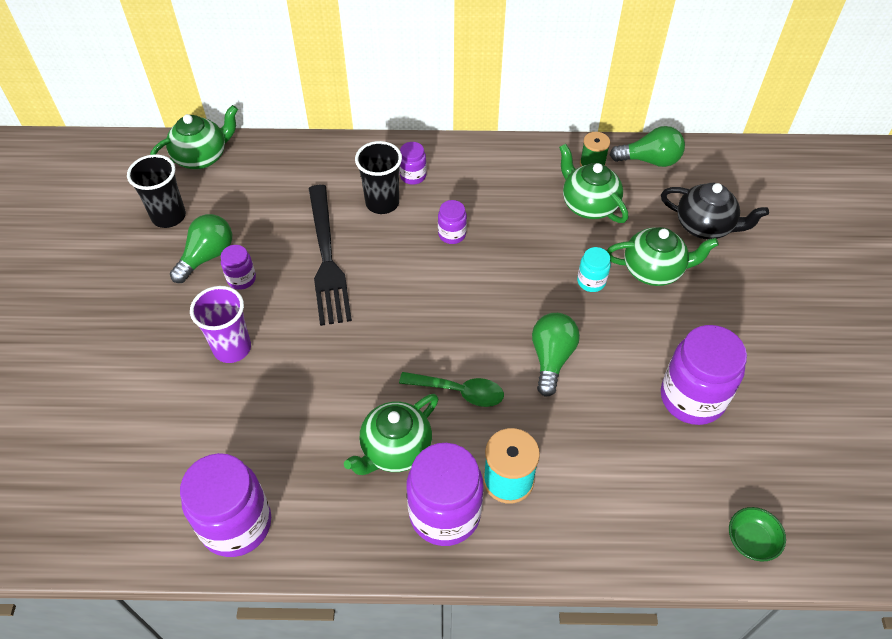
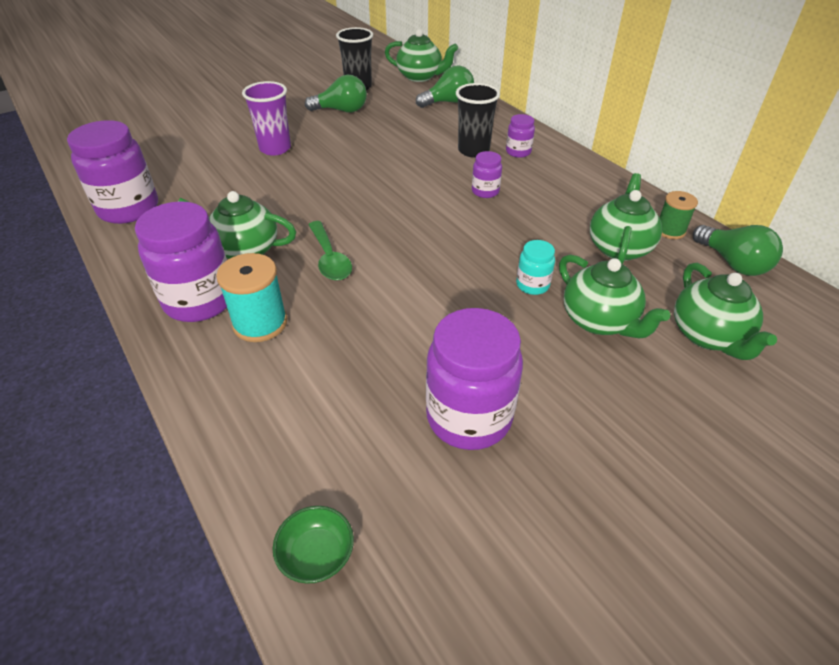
camera: 55 degrees right, 10 degrees down
(241, 279) = (336, 128): purple jar -> none
(327, 258) = (392, 150): black fork -> none
(551, 358) = (417, 296): green light bulb -> green light bulb (448, 102)
(704, 226) = (708, 336): black teapot -> green teapot

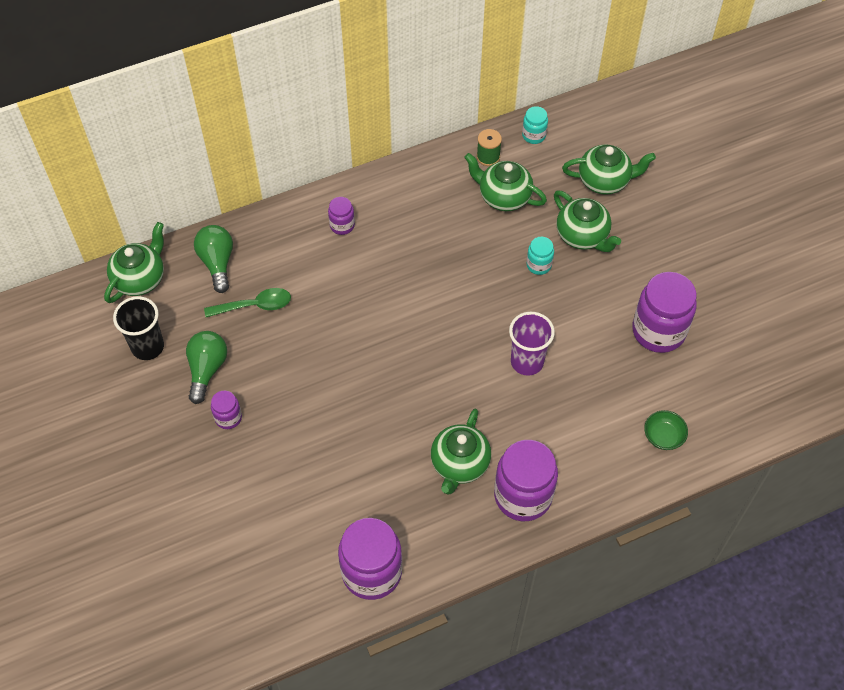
camera: 80 degrees left, 15 degrees up
(260, 323) = (556, 451): turquoise spool -> none
(275, 148) = (280, 439): purple cup -> purple cup (527, 362)
(317, 555) = (744, 421): green bowl -> green bowl (663, 436)
(330, 259) = (483, 398): green spoon -> green spoon (255, 305)
(473, 150) = (330, 261): black cup -> none
(485, 191) = (405, 267): purple jar -> purple jar (228, 418)
(599, 321) = (582, 236): green teapot -> green teapot turned 75 degrees clockwise
(733, 263) = (534, 135): green light bulb -> turquoise jar

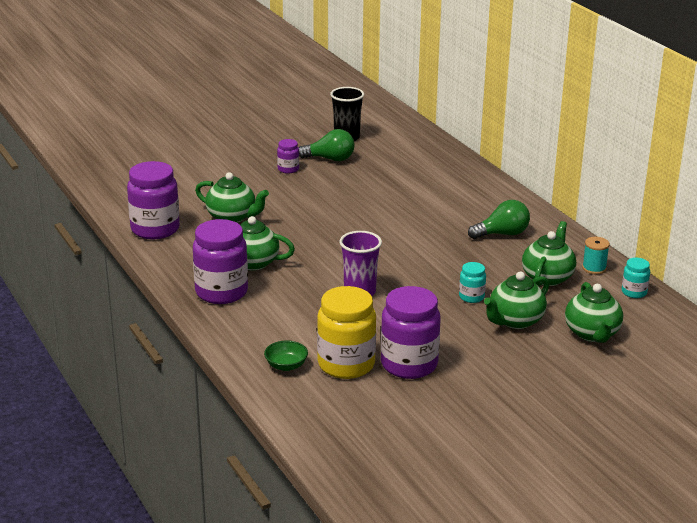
camera: 85 degrees right, 30 degrees down
(140, 279) = (407, 130): green teapot -> green teapot (232, 217)
(217, 262) = (430, 156): green light bulb -> green light bulb (502, 234)
(255, 305) = (393, 172): green spoon -> none
(342, 225) = (485, 203): purple jar -> none
(488, 157) = (594, 268): green spool -> turquoise spool
(660, 384) = (346, 364): none -> yellow jar

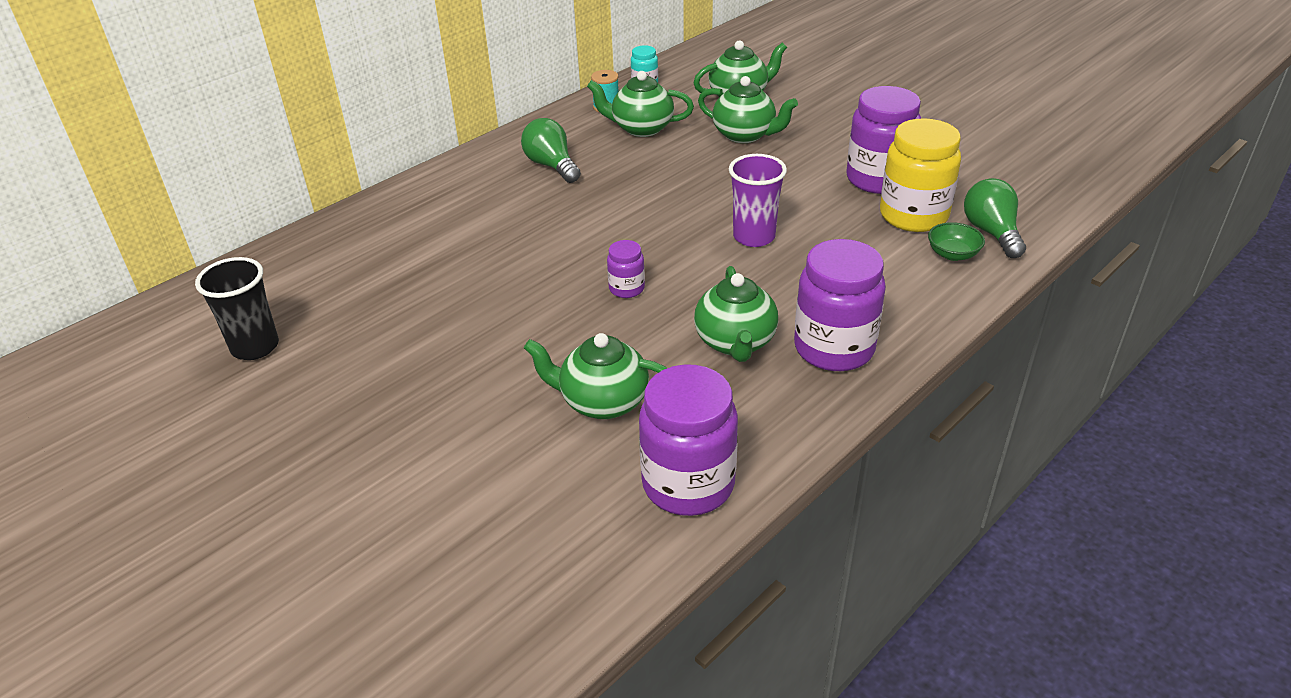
camera: 105 degrees left, 10 degrees up
(232, 217) = (603, 402): green teapot -> green teapot turned 90 degrees counterclockwise
(288, 169) = (399, 384): purple jar -> purple jar (626, 289)
(330, 159) = (349, 346): green light bulb -> green light bulb (991, 232)
(471, 297) = (713, 164): turquoise jar -> none

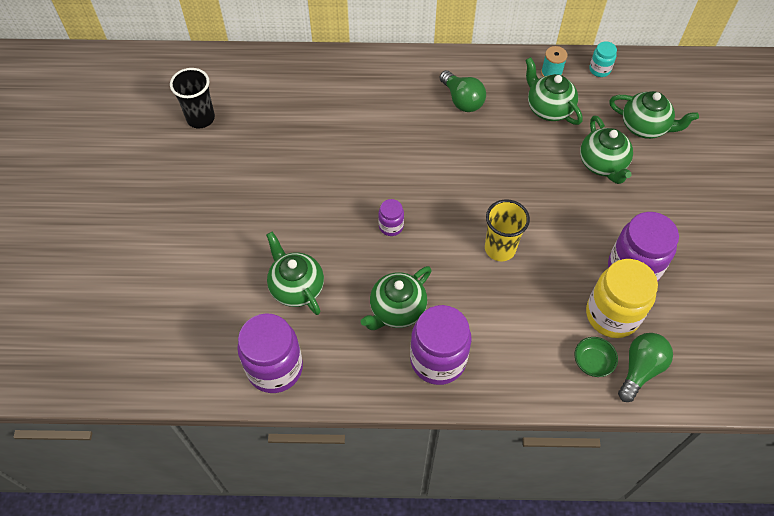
camera: 45 degrees right, 20 degrees up
(551, 166) = (462, 100): green light bulb -> green light bulb turned 135 degrees clockwise
(754, 237) = (500, 249): purple cup -> yellow cup

